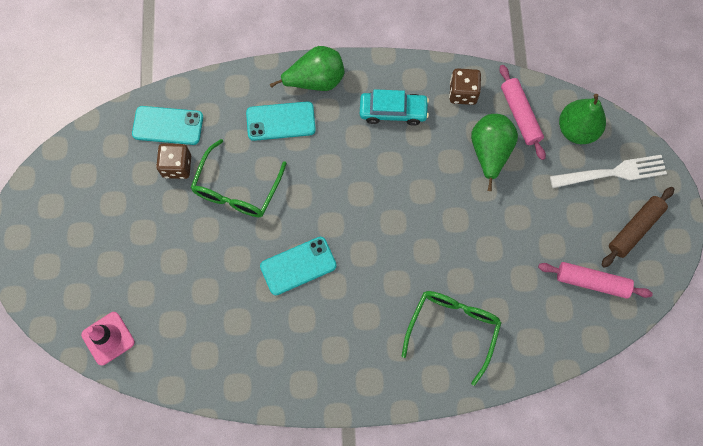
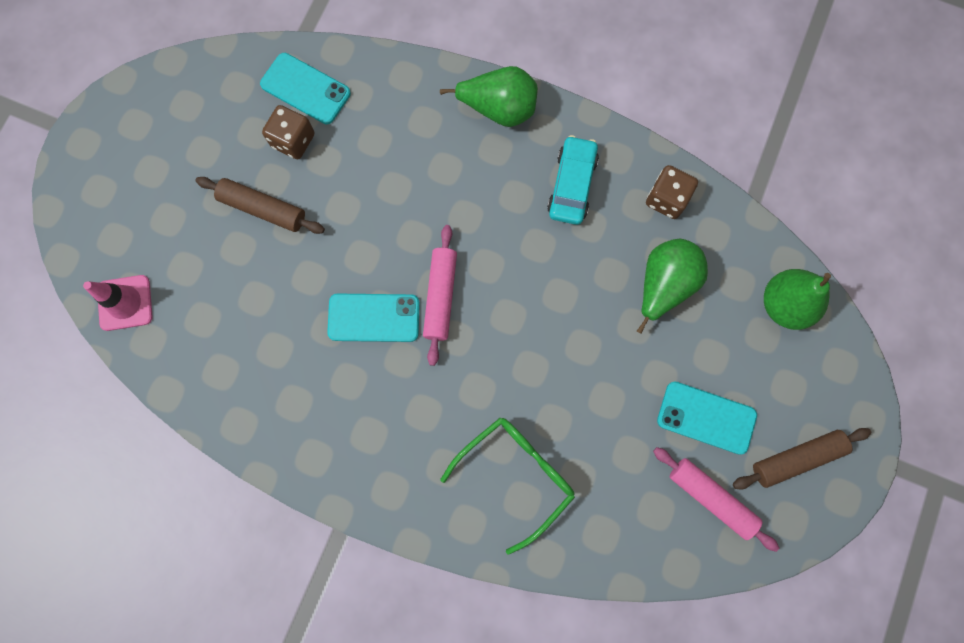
camera: 25 degrees right, 5 degrees up
(178, 224) = (263, 208): none -> brown rolling pin
(237, 189) = (347, 197): green glasses -> none
(281, 121) = (435, 140): turquoise phone -> turquoise phone (706, 417)
(393, 111) = (572, 185): turquoise car -> turquoise car turned 105 degrees counterclockwise
(520, 115) = (723, 256): pink rolling pin -> pink rolling pin (441, 297)
(613, 173) = (803, 377): white fork -> none

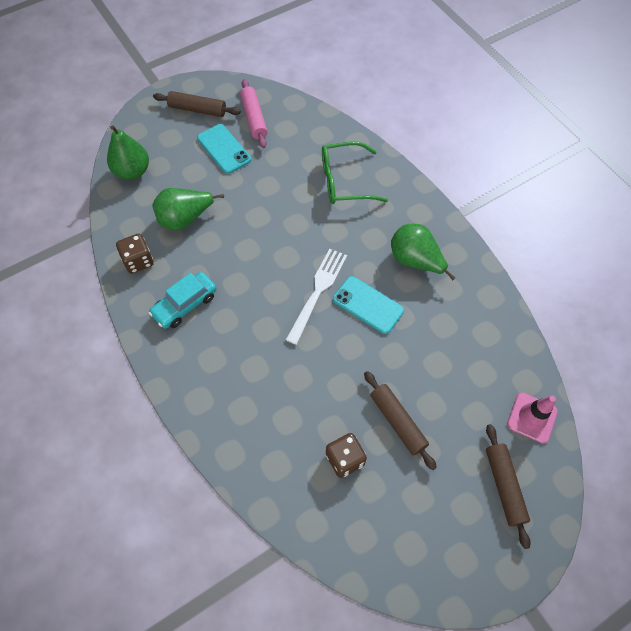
camera: 145 degrees left, 15 degrees down
(123, 214) = (504, 486): none -> brown rolling pin
(305, 89) = (309, 495): turquoise phone -> none
(441, 297) = (318, 291): pink rolling pin -> white fork
(499, 109) = (186, 384): green pear -> green pear (415, 261)

